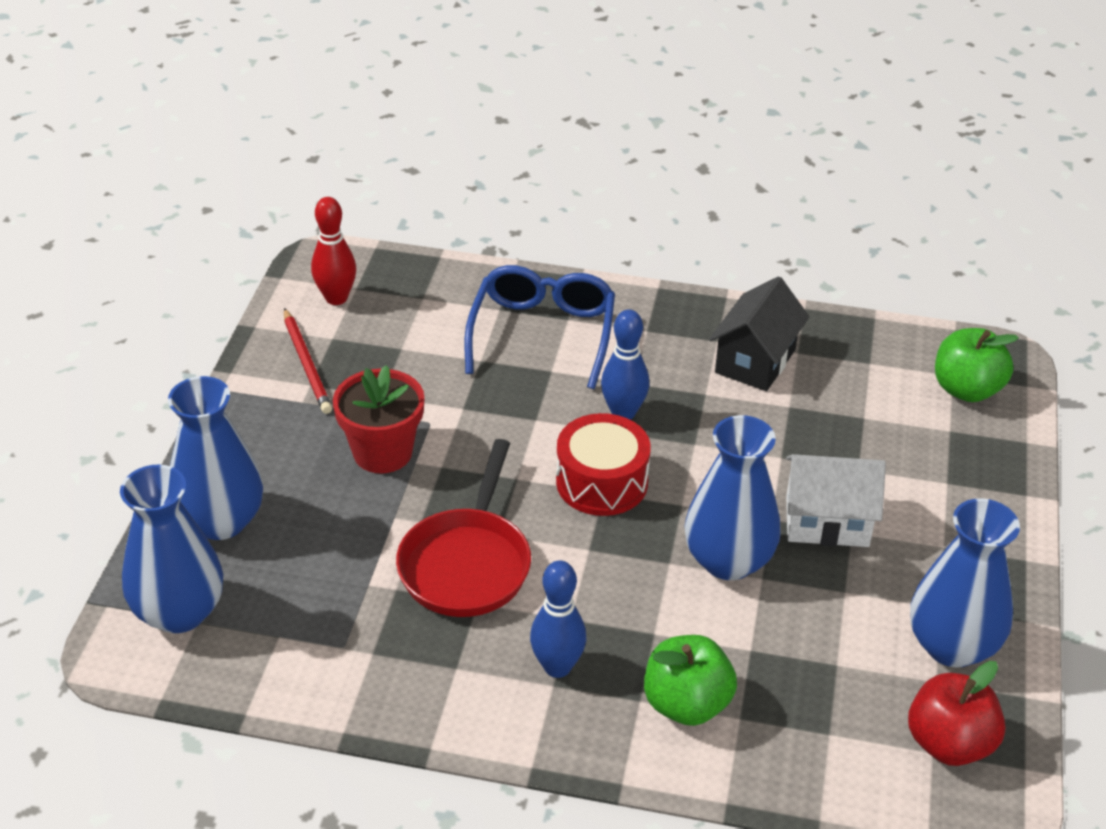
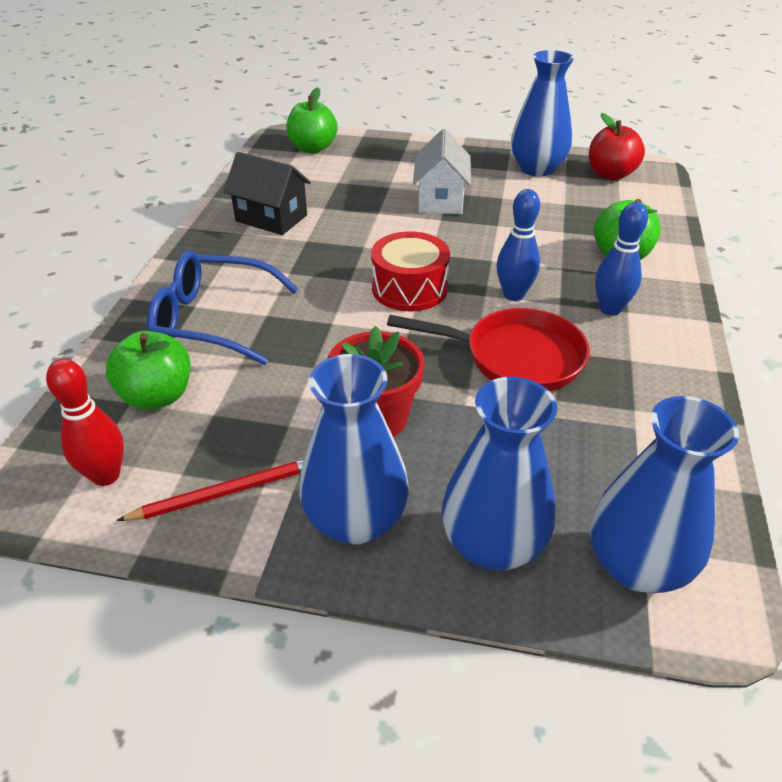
camera: 90 degrees left, 0 degrees up
(429, 312) = (157, 396): none -> green apple
(623, 413) = (327, 277): blue bowling pin -> blue bowling pin (513, 295)
(728, 560) = (484, 236): blue vase -> blue vase (355, 520)

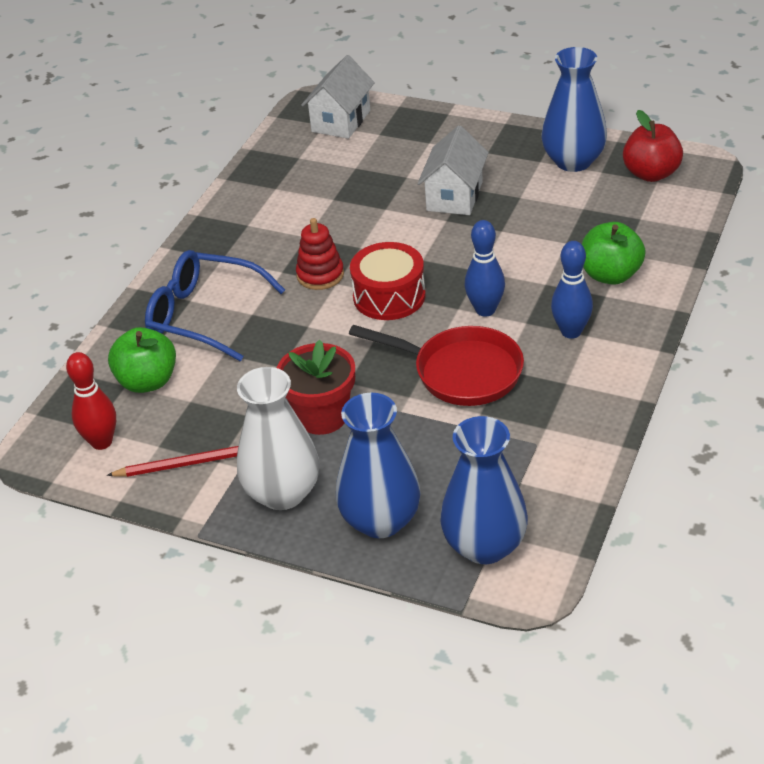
camera: 15 degrees right, 0 degrees up
(271, 218) = (278, 209): black house -> none
(312, 148) = (341, 121): green apple -> white house
(331, 273) = (320, 275): none -> red stacking toy
(355, 520) = (282, 493): blue vase -> white vase

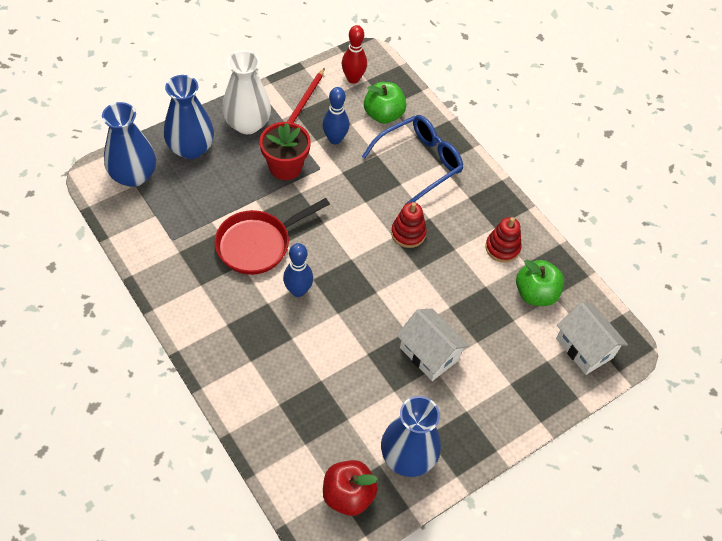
camera: 115 degrees right, 15 degrees up
(271, 209) = (502, 248): none -> red stacking toy
(389, 296) = (356, 253): red drum -> none
(571, 332) = (237, 318): blue bowling pin -> blue bowling pin (335, 139)
(610, 275) = (266, 379): green apple -> green apple (535, 294)

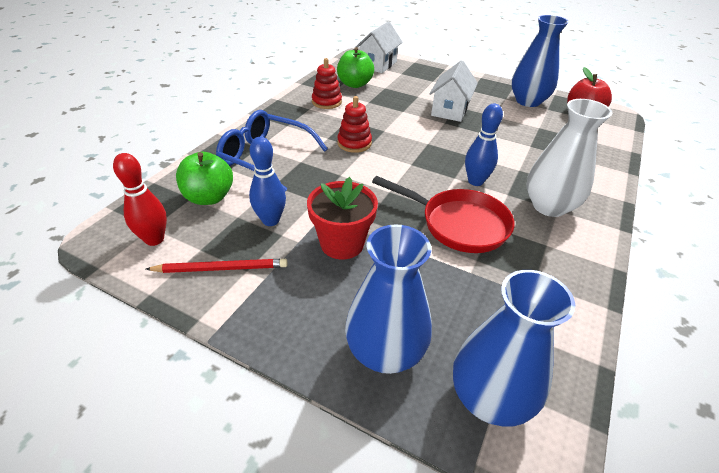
camera: 115 degrees left, 15 degrees down
(247, 124) = (296, 309): white vase -> white vase (549, 206)

